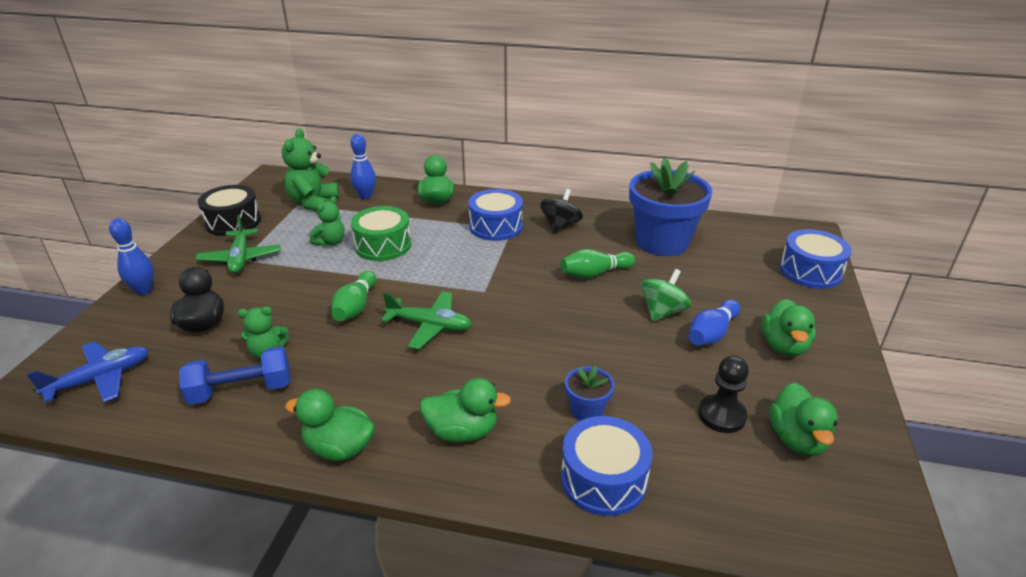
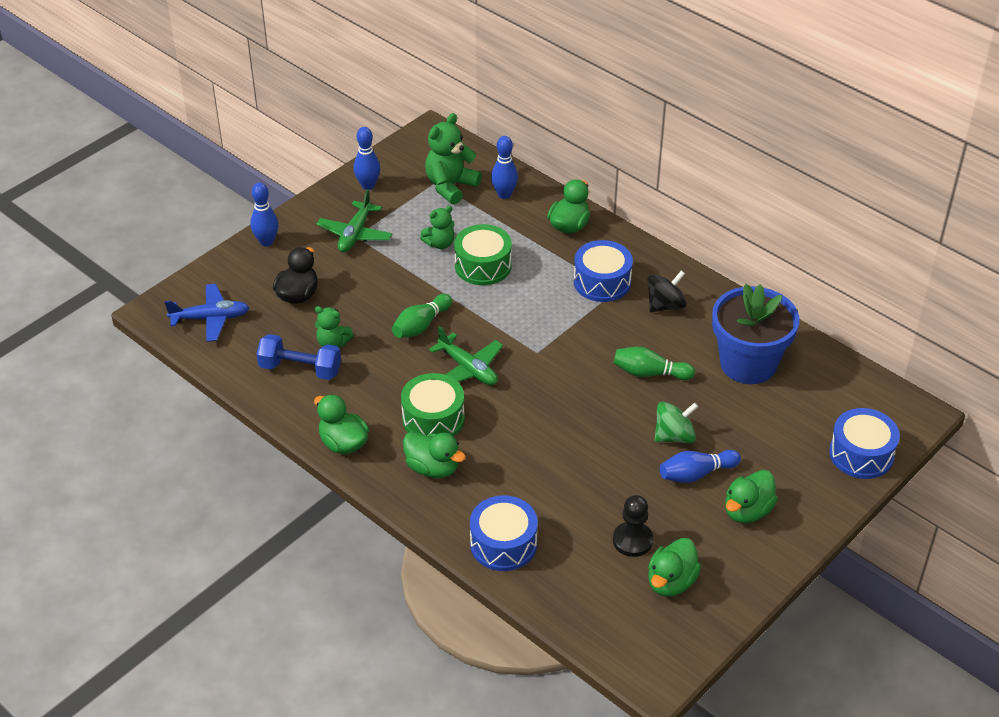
camera: 30 degrees right, 10 degrees up
(233, 222) = (368, 185): black drum -> blue bowling pin
(427, 382) = (433, 418): none -> green drum
(587, 410) = (534, 492): blue flower pot -> none

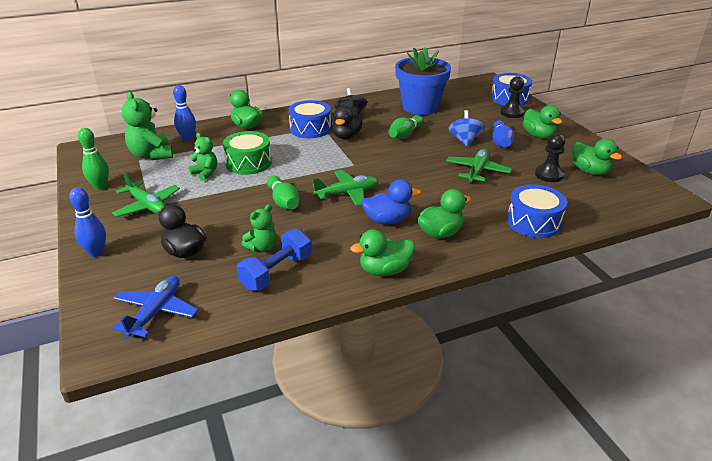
camera: 65 degrees left, 10 degrees down
(368, 185) = (100, 187): blue bowling pin -> green bowling pin
(433, 418) = (387, 220): green drum -> blue duck
(440, 243) = (205, 173): green teddy bear -> green teddy bear turned 45 degrees counterclockwise
(594, 468) = (477, 171): none -> green plane
(605, 320) = (346, 136): none -> black duck
(674, 436) = (465, 140): green spinning top -> blue spinning top
(807, 467) = (512, 113): none -> black pawn

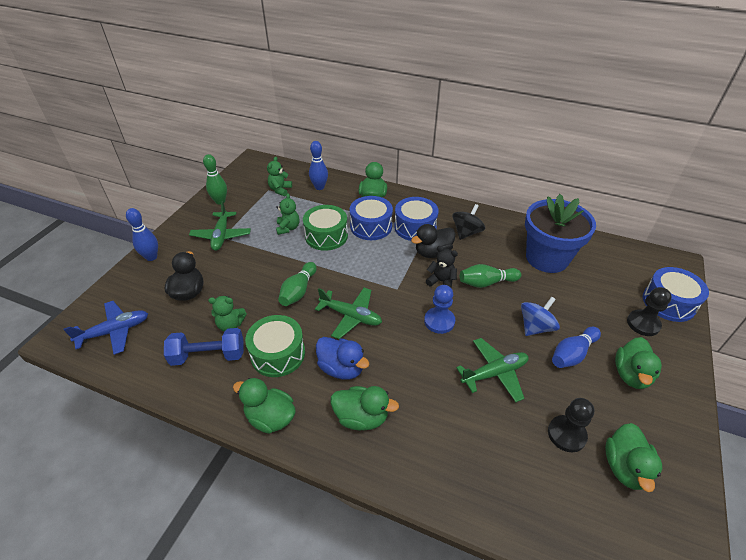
camera: 45 degrees right, 10 degrees up
(151, 155) = (280, 190): green teddy bear -> green teddy bear, size x0.61
(330, 240) = (278, 354): none -> green drum
(376, 147) = (441, 281): none -> black teddy bear
(408, 166) = (439, 321): none -> blue pawn
(533, 222) = (462, 479): blue drum -> blue drum (371, 226)

